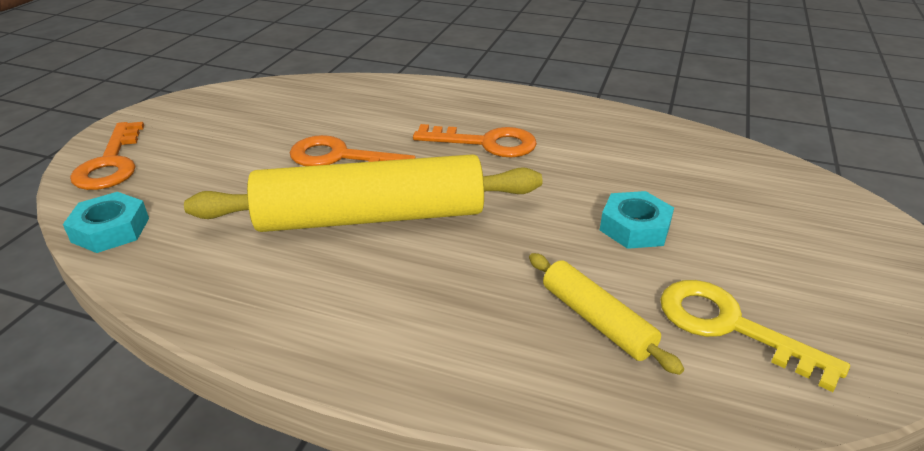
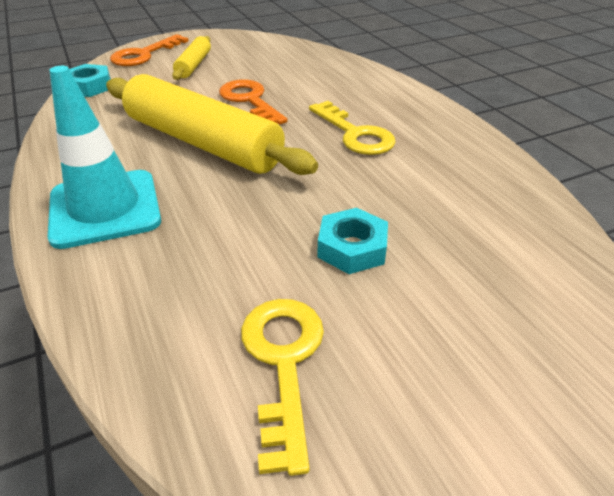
camera: 45 degrees right, 5 degrees up
(397, 326) = (105, 208): none -> turquoise traffic cone
(486, 143) = (355, 134): orange key -> yellow key
(596, 320) = (205, 285): yellow rolling pin -> yellow rolling pin (193, 65)

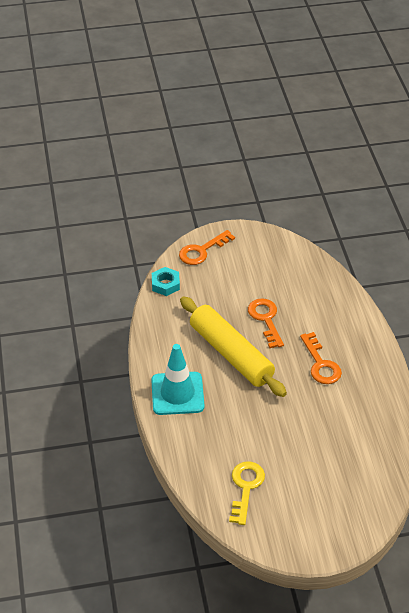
camera: 15 degrees right, 5 degrees up
(193, 65) = (235, 271): yellow rolling pin -> none
(352, 248) = (290, 442): turquoise nut -> none
(355, 134) = (321, 364): yellow key -> orange key

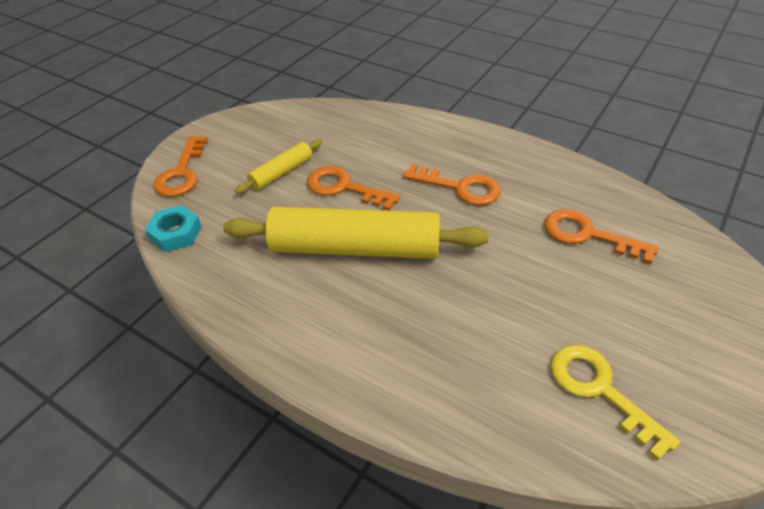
camera: 45 degrees left, 0 degrees up
(177, 393) = (353, 346): turquoise traffic cone -> none
(247, 287) = (281, 172): none -> yellow rolling pin
(343, 435) = (587, 235): none -> orange key

